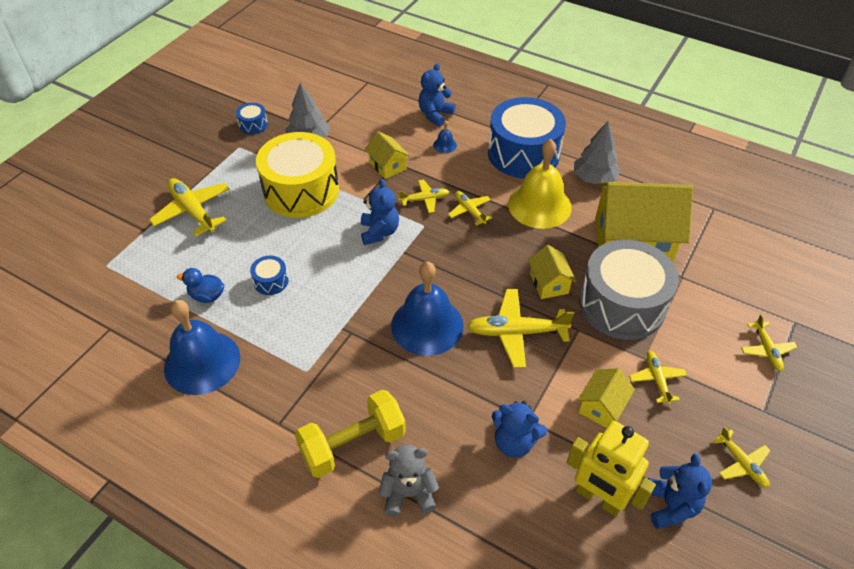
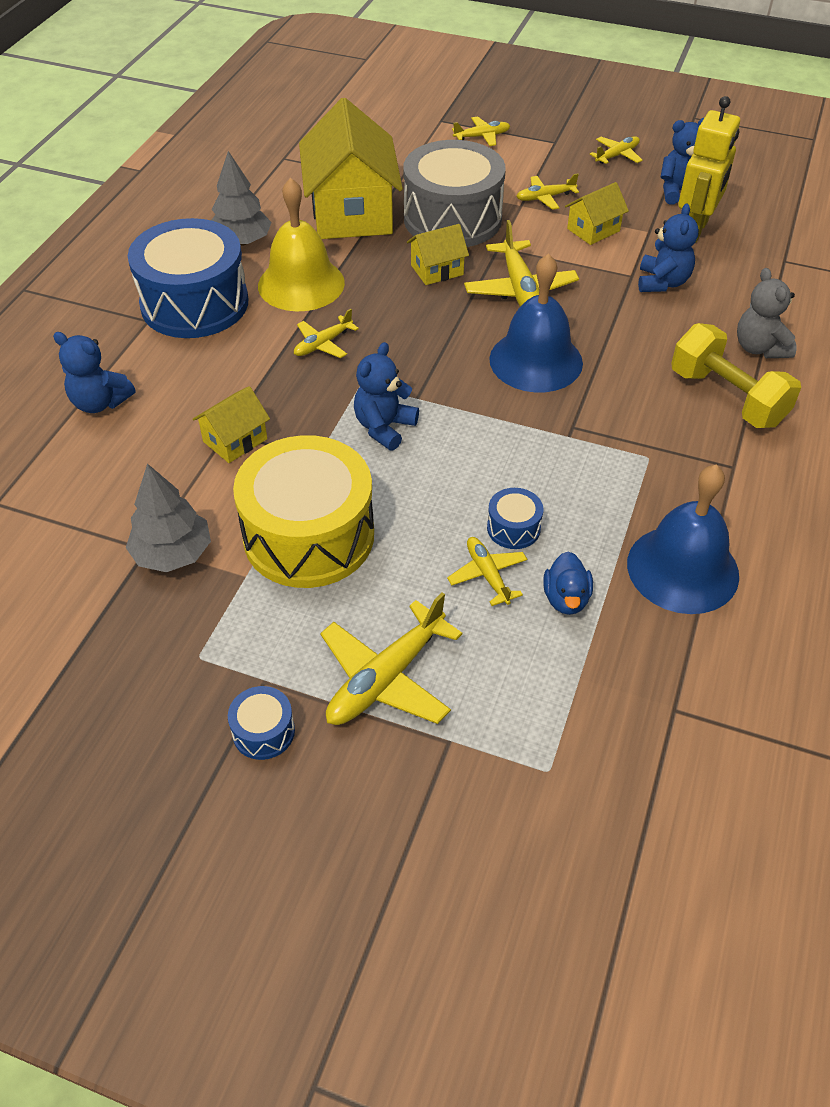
camera: 100 degrees left, 0 degrees up
(253, 125) = (128, 651): blue drum -> blue drum (263, 731)
(379, 232) = (384, 427): blue teddy bear -> blue teddy bear turned 45 degrees counterclockwise
(425, 199) = (307, 390): yellow plane -> yellow plane (487, 575)
(445, 145) = (179, 383): blue bell -> none
(601, 407) = (593, 230): yellow house -> yellow house turned 60 degrees counterclockwise

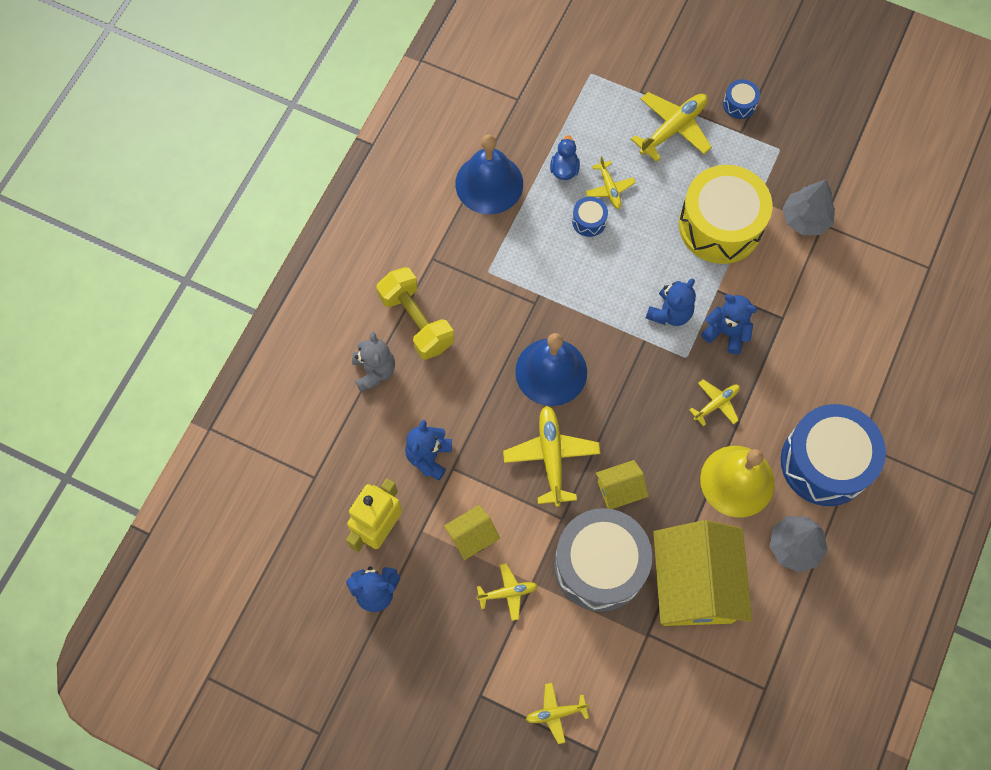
camera: 175 degrees left, 20 degrees up
(100, 402) = (879, 354): blue teddy bear -> blue teddy bear (726, 332)
(235, 440) = (775, 309): yellow house -> none
(617, 155) = (421, 662): yellow plane -> none

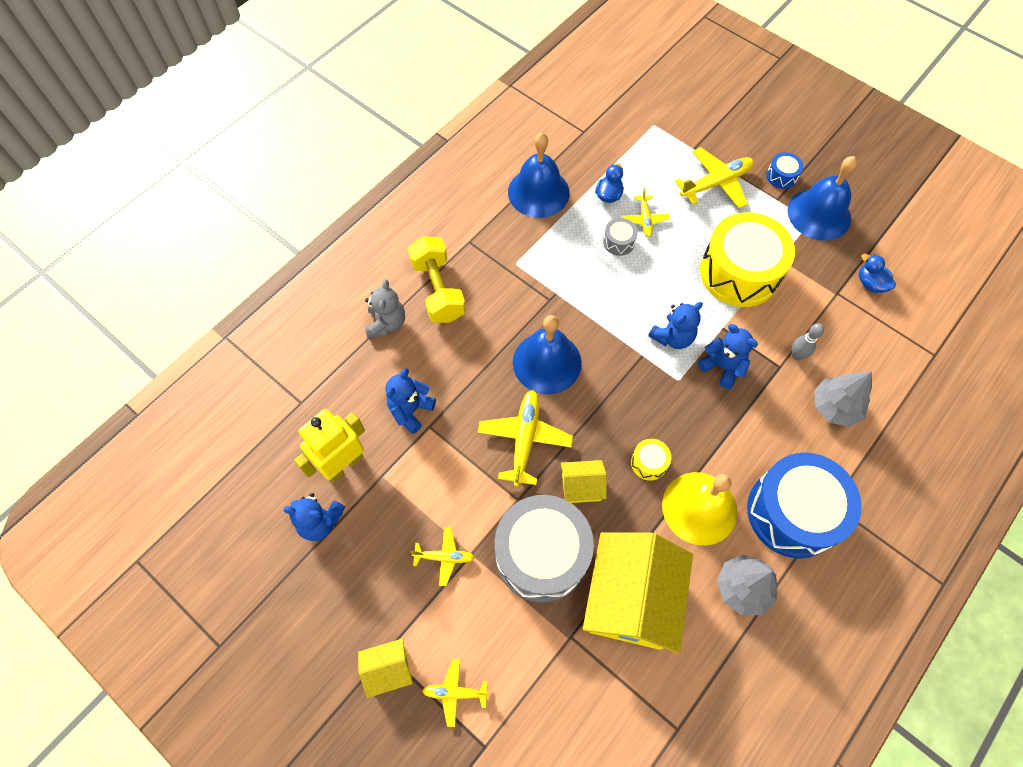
camera: 15 degrees right, 5 degrees down
(472, 537) = (427, 494): yellow house -> yellow house (388, 669)
(589, 221) = (619, 242): blue drum -> grey drum
(678, 449) = (649, 463): none -> yellow drum
(716, 404) = (696, 430): yellow plane -> none
(786, 139) = (819, 214): none -> blue bell
(796, 302) = (796, 355): none -> grey bowling pin
(805, 219) = (821, 285): grey tree -> grey tree (834, 407)
(853, 206) = (870, 283): none -> blue duck

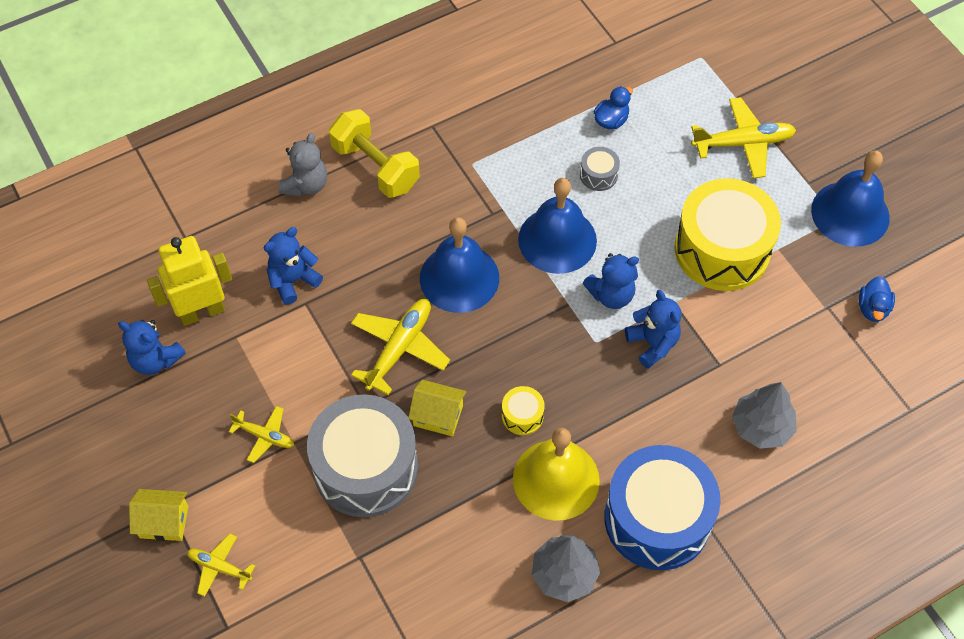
camera: 20 degrees right, 5 degrees down
(438, 290) = (375, 167): yellow dumbbell -> yellow dumbbell turned 45 degrees counterclockwise
(538, 192) = (532, 94): blue bell -> blue bell (557, 240)
(631, 598) = (439, 543): yellow house -> none
(644, 219) = (640, 159): yellow plane -> none
(781, 176) = (826, 158): blue drum -> none
(796, 355) = (744, 359): grey bowling pin -> none
(870, 283) = (872, 308): blue duck -> blue duck turned 150 degrees counterclockwise

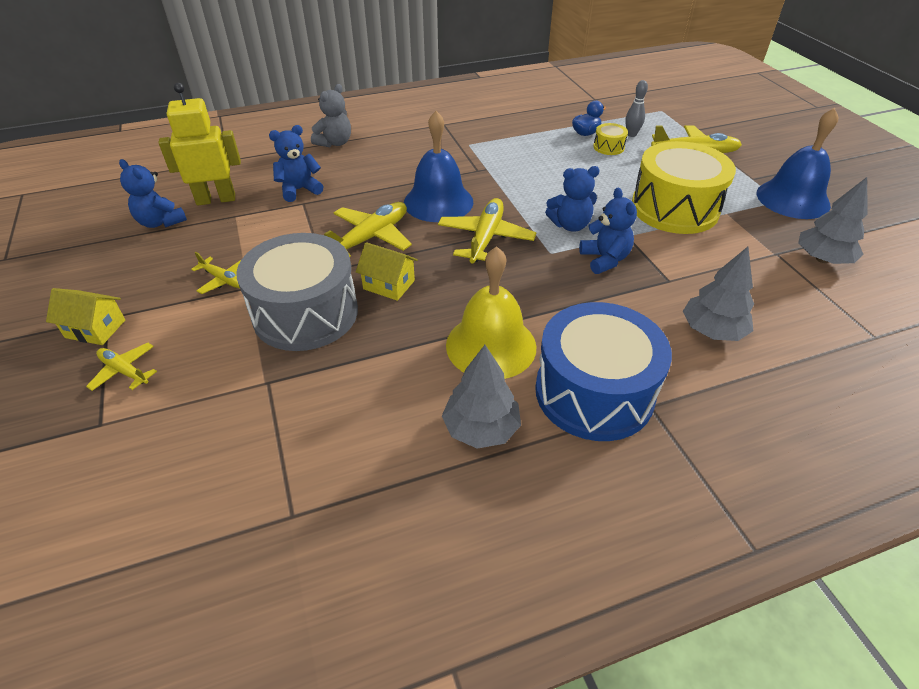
camera: 10 degrees right, 15 degrees down
(375, 167) = (392, 139): yellow dumbbell -> none
(522, 415) = (469, 294): yellow drum -> yellow drum (608, 147)
(524, 330) = (486, 238): none -> yellow plane
(557, 240) = (528, 189): blue bell -> none
(598, 175) = (570, 159): grey drum -> none
(667, 115) = (631, 134): none -> grey bowling pin
(872, 308) = (822, 259): blue duck -> grey tree

